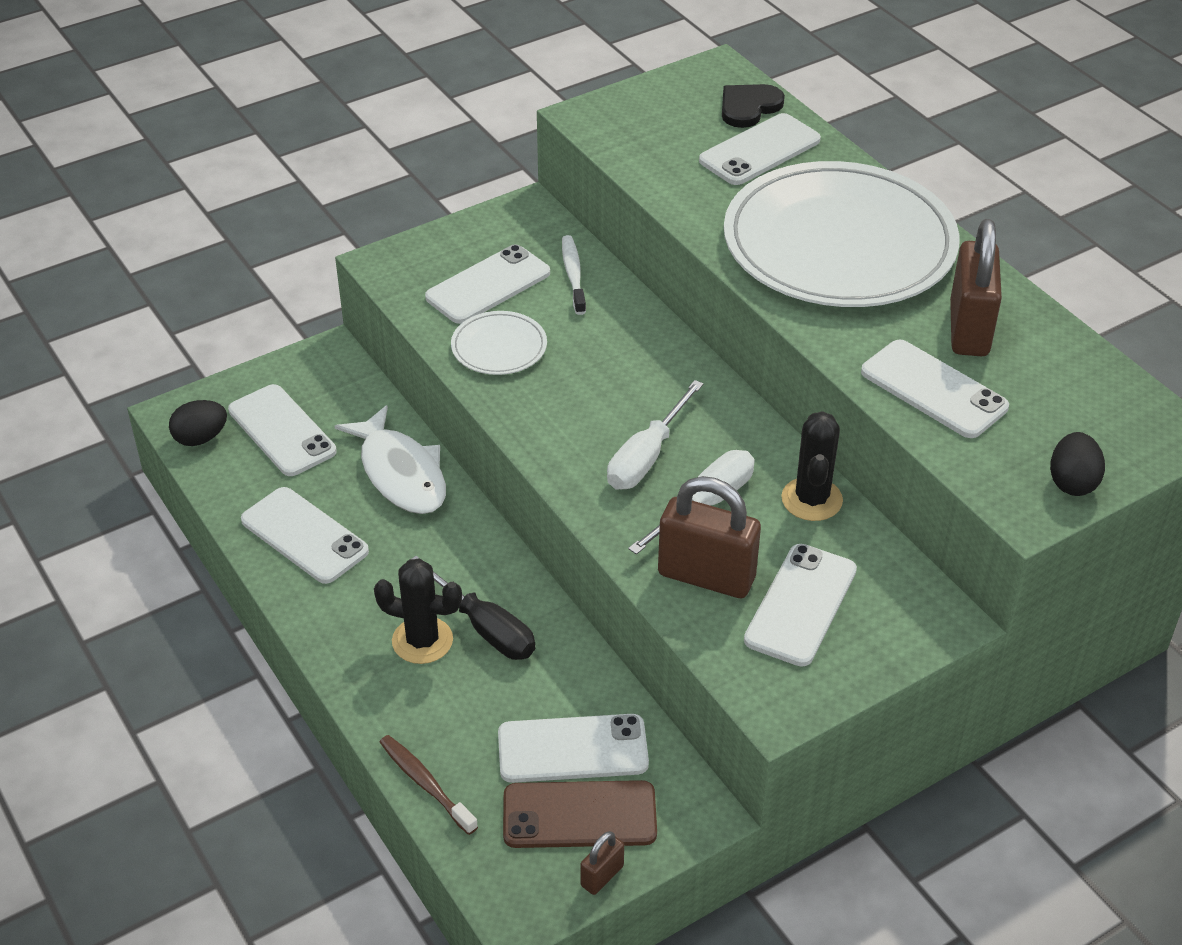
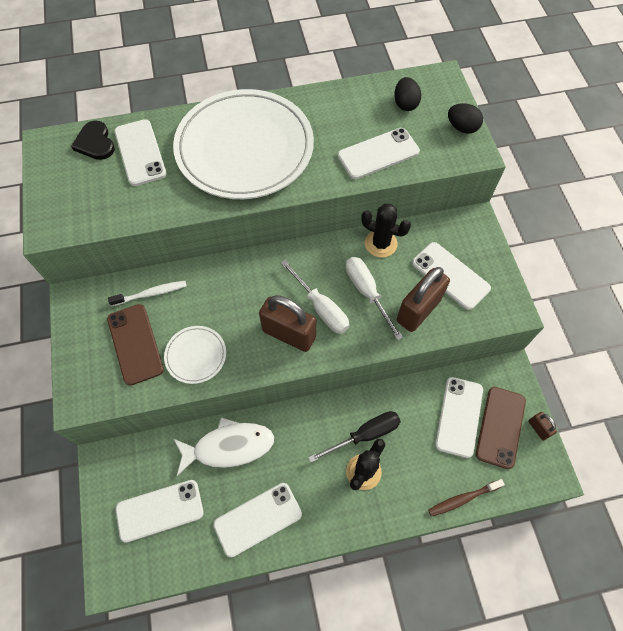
camera: 70 degrees left, 20 degrees up
(200, 438) = (142, 567): black egg -> black egg (405, 104)
(488, 285) = (135, 344): white phone -> brown phone
(573, 275) = (151, 294): white toothbrush -> white toothbrush turned 150 degrees clockwise
(969, 329) = (339, 121): brown padlock -> brown padlock (289, 334)

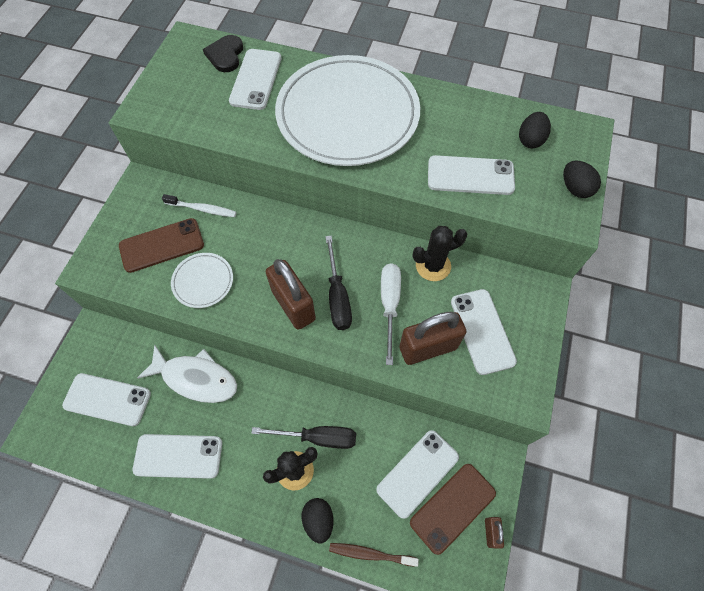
camera: 30 degrees right, 0 degrees up
(135, 344) = (162, 245): brown phone -> brown phone turned 60 degrees clockwise
(321, 307) = (337, 296): white screwdriver -> black screwdriver
(381, 243) = (433, 266): black cactus -> black cactus turned 75 degrees counterclockwise
(407, 498) = (318, 520): none -> black egg

